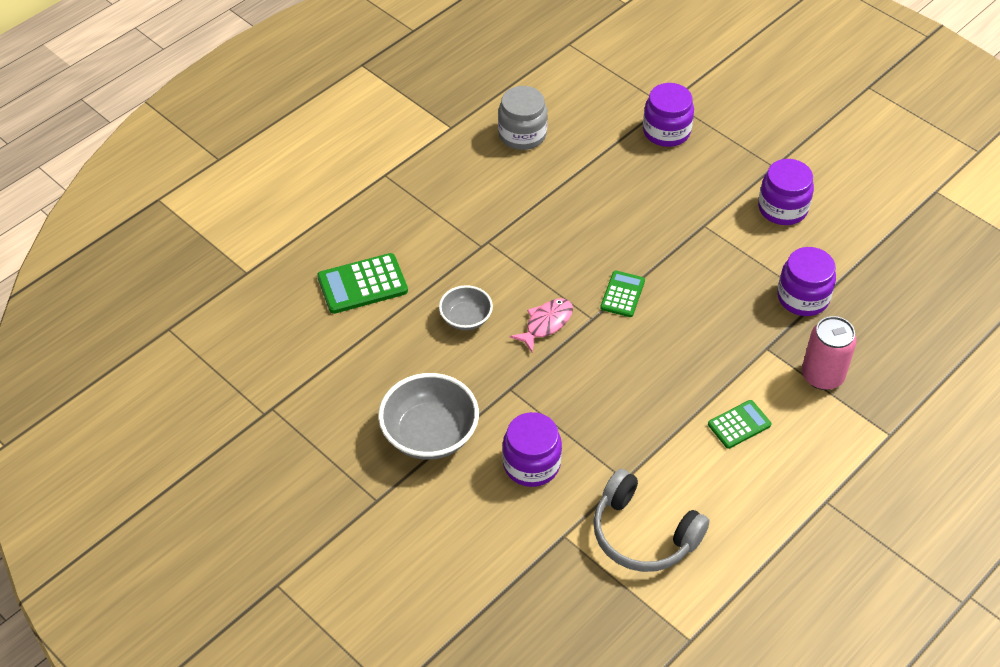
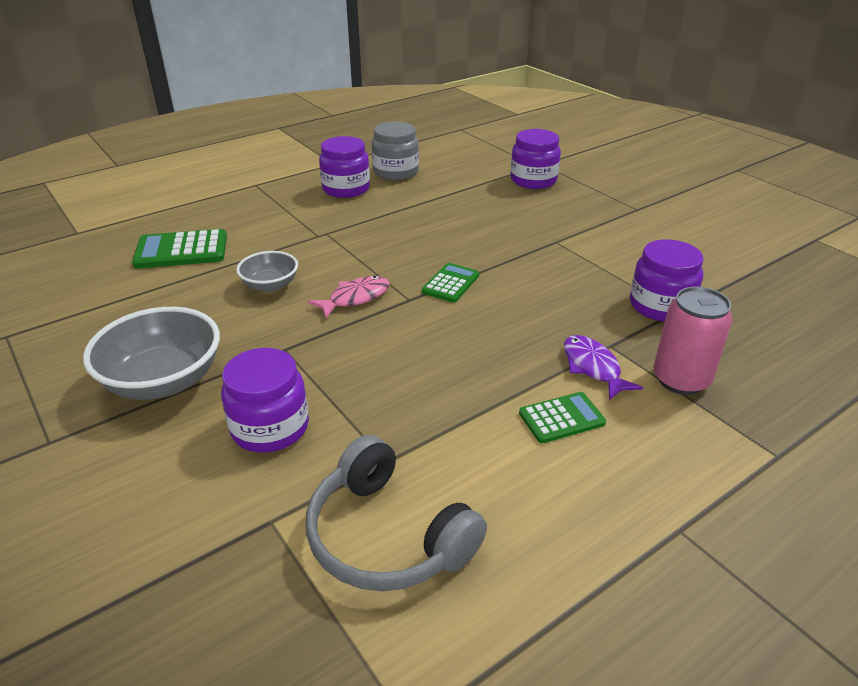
camera: 10 degrees right, 15 degrees down
(755, 373) = (593, 367): none -> purple fish
(782, 208) = (643, 237): purple jar -> purple jar (346, 189)

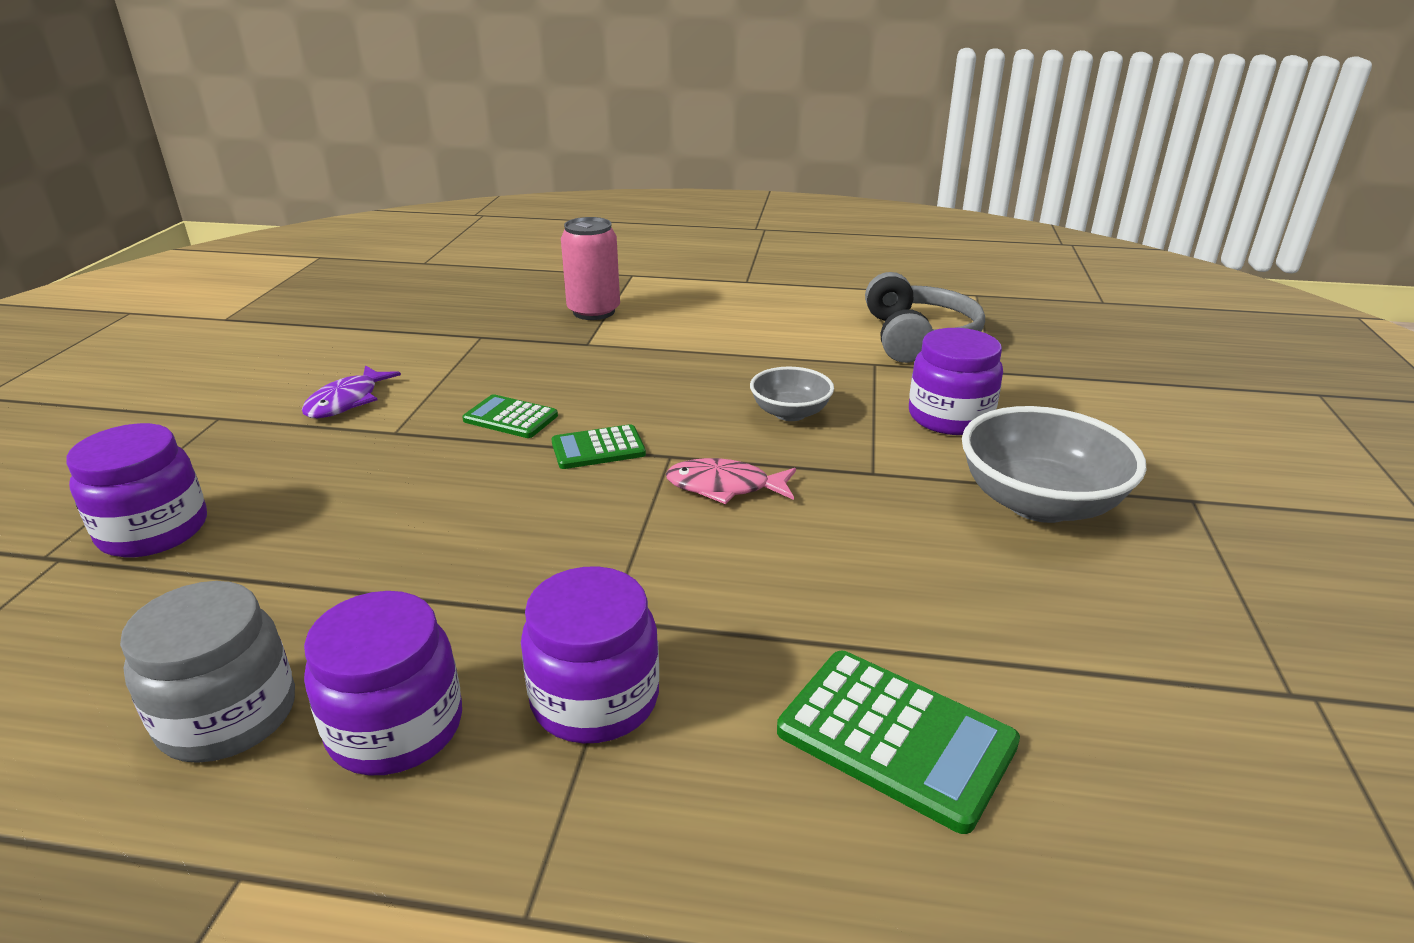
camera: 135 degrees left, 5 degrees down
(270, 285) = (807, 563): grey bowl -> grey bowl (790, 413)
(561, 418) = (714, 331): green calculator -> green calculator (510, 418)
(593, 367) = (632, 340): purple fish -> purple fish (347, 401)
(660, 306) = (482, 344): purple jar -> purple jar (595, 699)

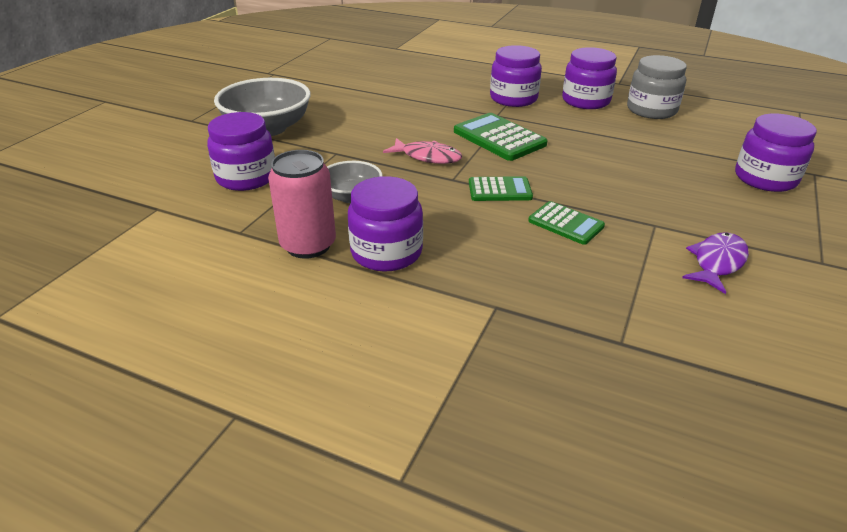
camera: 165 degrees left, 5 degrees up
(594, 311) = (481, 371): pink can -> pink can (308, 245)
(708, 366) = (386, 252): none -> purple jar
(896, 738) = (414, 81): green calculator -> green calculator (499, 138)
(918, 337) = (161, 256): grey headphones -> none

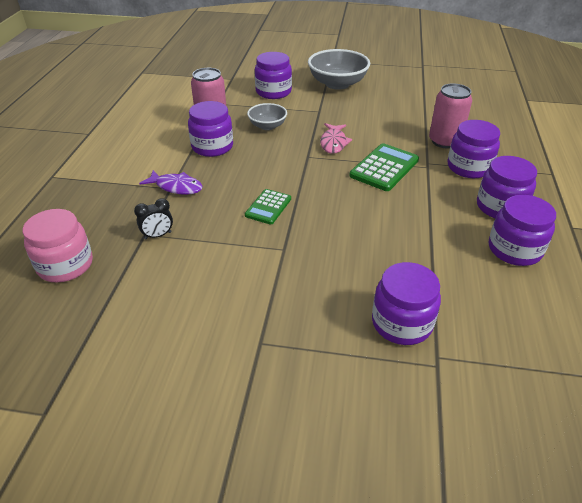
camera: 75 degrees right, 5 degrees up
(457, 98) = (444, 141): none -> pink can
(499, 190) = (302, 176): green calculator -> none
(626, 328) = (158, 235): none -> black clock
(651, 110) = (514, 250): grey jar -> purple jar
(710, 446) = (65, 265): none -> pink jar
(717, 262) = (241, 279): purple fish -> purple fish (176, 187)

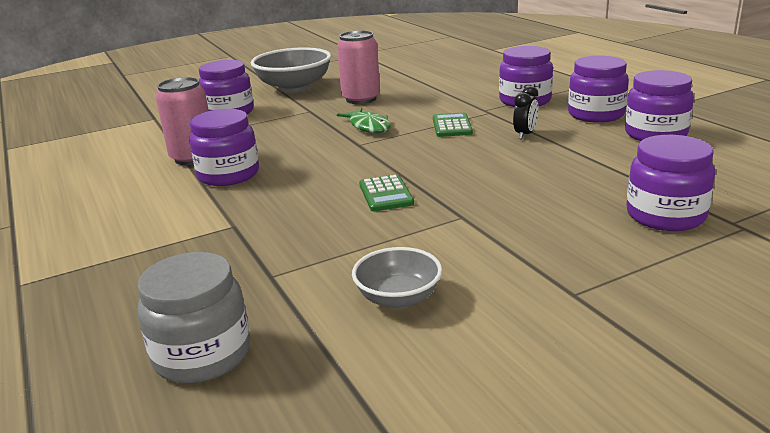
camera: 35 degrees left, 15 degrees down
(65, 265) = (202, 355): pink jar -> grey jar
(158, 235) = (292, 269): black clock -> black clock (525, 134)
(176, 187) = (240, 222): purple fish -> none
(267, 126) = (269, 138): grey bowl -> grey bowl (398, 298)
(333, 143) = (368, 126): pink fish -> green fish
(384, 168) = (452, 126): green calculator -> green calculator, size x0.63
(444, 141) = (473, 92): pink can -> pink can (361, 99)

